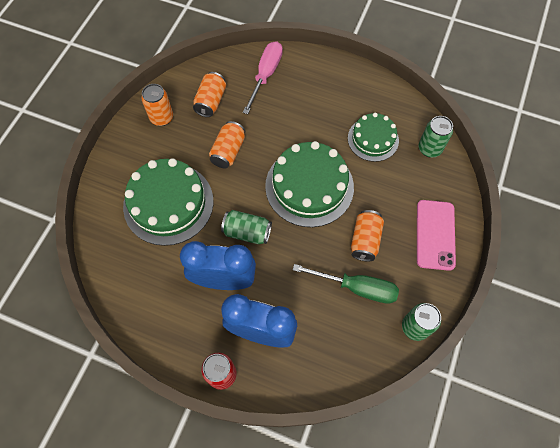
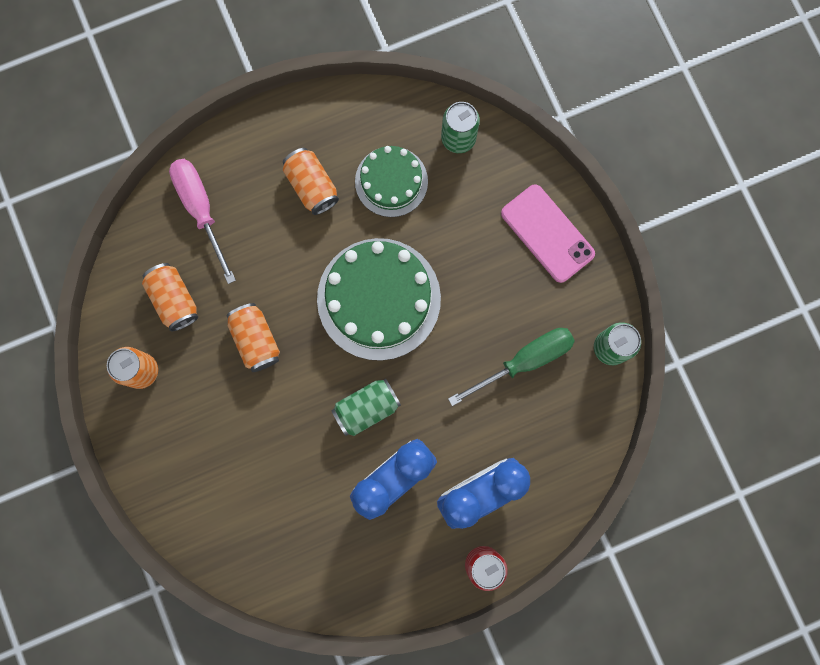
camera: 45 degrees left, 15 degrees up
(168, 203) = (256, 456): green cake -> none
(365, 240) = (487, 304): orange can -> orange can (312, 186)

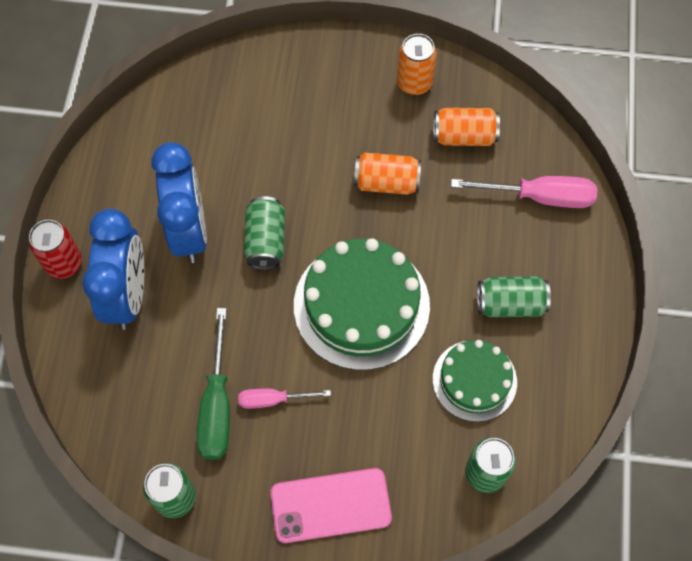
camera: 120 degrees right, 15 degrees down
(312, 186) = (510, 304): orange can -> green can
(495, 321) = (273, 400): none -> pink screwdriver

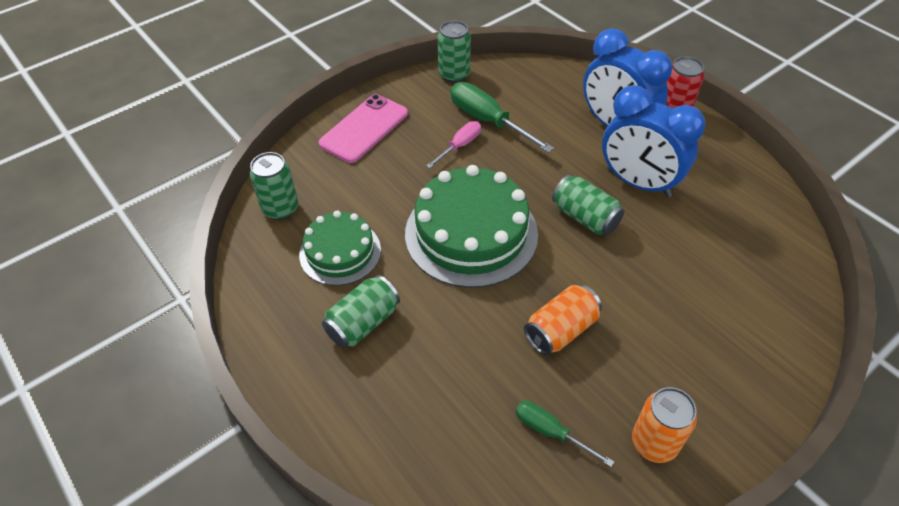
camera: 135 degrees right, 15 degrees down
(464, 136) = (550, 432): orange can -> green screwdriver
(539, 197) = (425, 436): pink screwdriver -> none

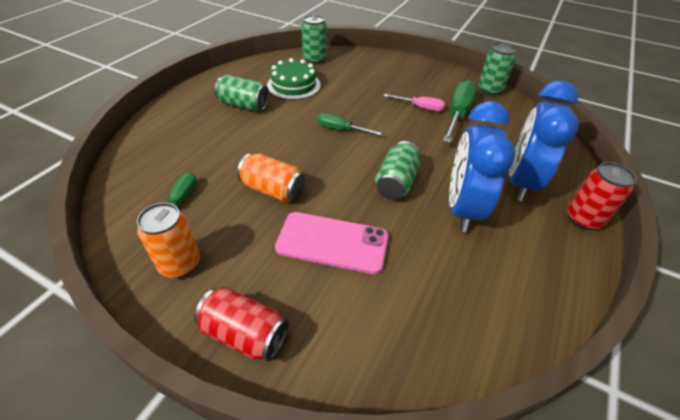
camera: 65 degrees right, 5 degrees down
(364, 129) = (401, 69): pink phone -> pink phone (332, 243)
(471, 233) = (341, 129): green cake -> green screwdriver
(752, 397) = (245, 334): none -> red can

